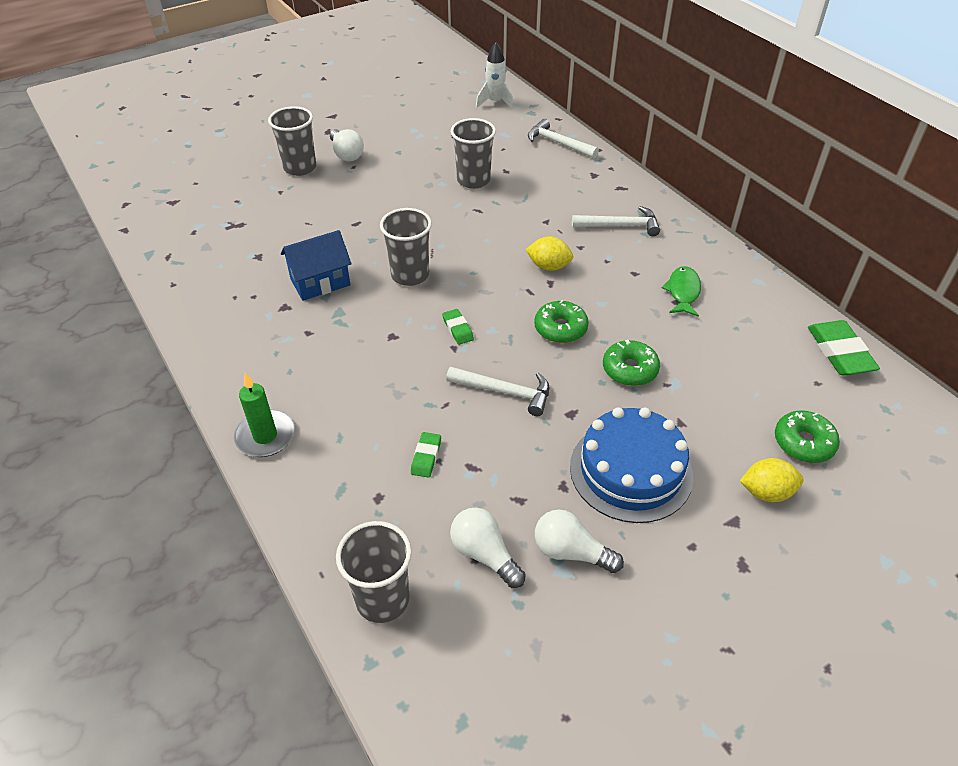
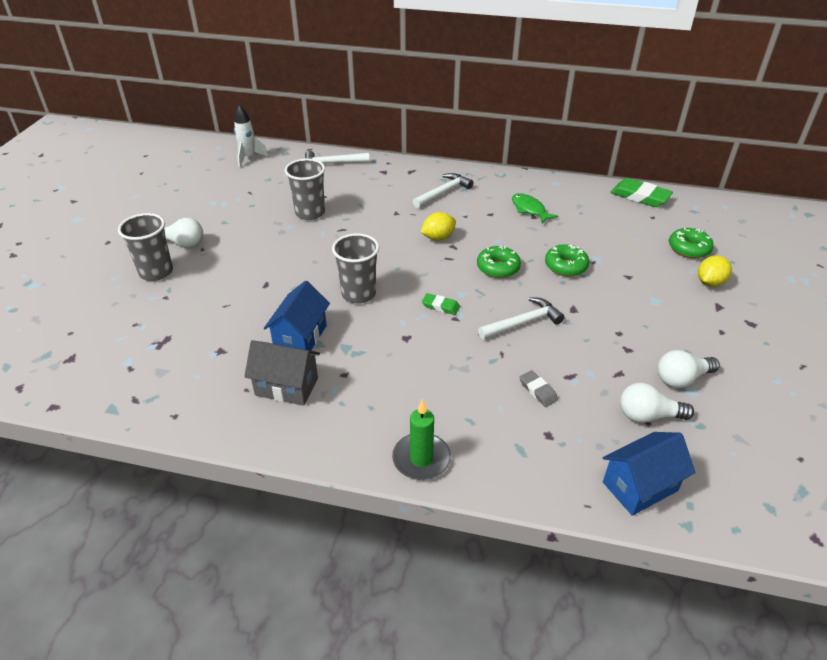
camera: 45 degrees left, 5 degrees down
(260, 313) = (286, 387): none -> grey house
(382, 599) = (640, 486): grey cup -> blue house
(426, 457) = (538, 390): green eraser -> grey eraser
(631, 470) = (644, 317): blue cake -> none

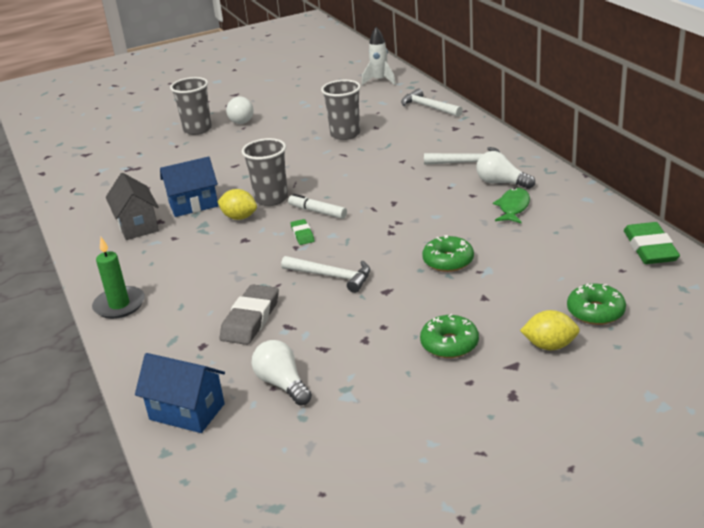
camera: 55 degrees right, 10 degrees down
(415, 283) = (317, 211): none -> white marker
(438, 238) = (395, 191): yellow lemon -> yellow lemon (239, 217)
(498, 268) = (393, 233): green donut -> green donut (449, 344)
(538, 390) = (250, 319): grey eraser -> grey eraser, size x1.86
(682, 378) = (359, 384): white light bulb -> white light bulb (501, 183)

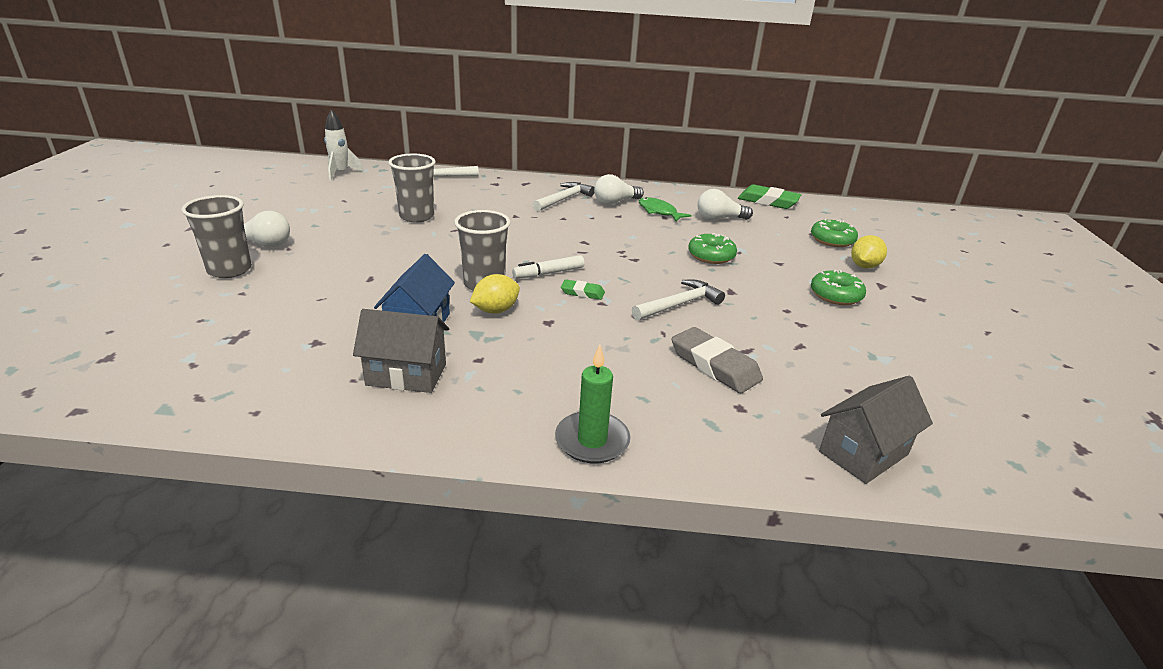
camera: 65 degrees left, 0 degrees up
(187, 412) = (863, 453): blue house -> grey house
(282, 384) = (846, 383): white light bulb -> white light bulb (719, 219)

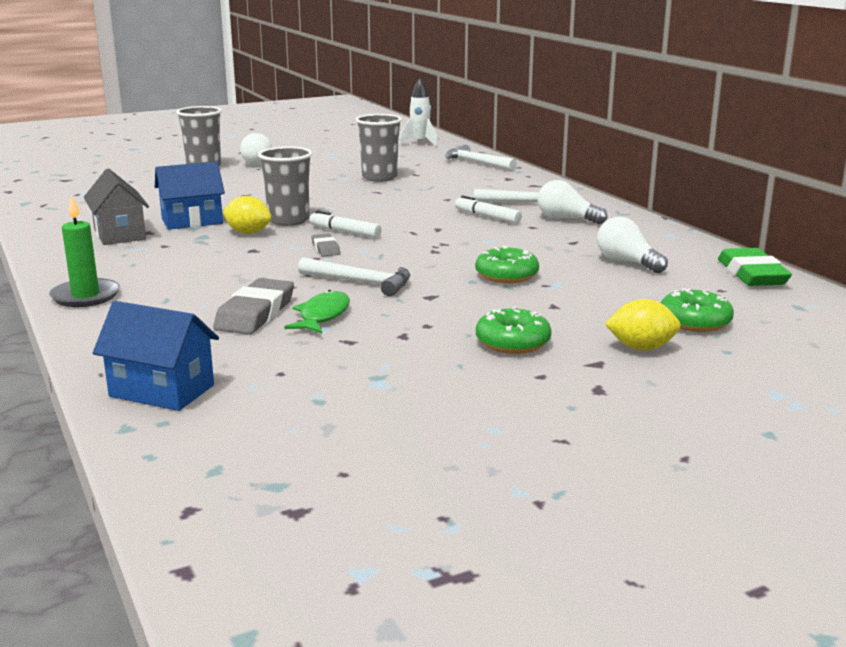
camera: 60 degrees right, 10 degrees down
(578, 219) = (487, 217): none -> white marker
(582, 292) = (325, 248): green eraser -> grey eraser
(659, 212) = (582, 237): green fish -> green fish (322, 316)
(863, 453) = (162, 391): grey house -> blue house

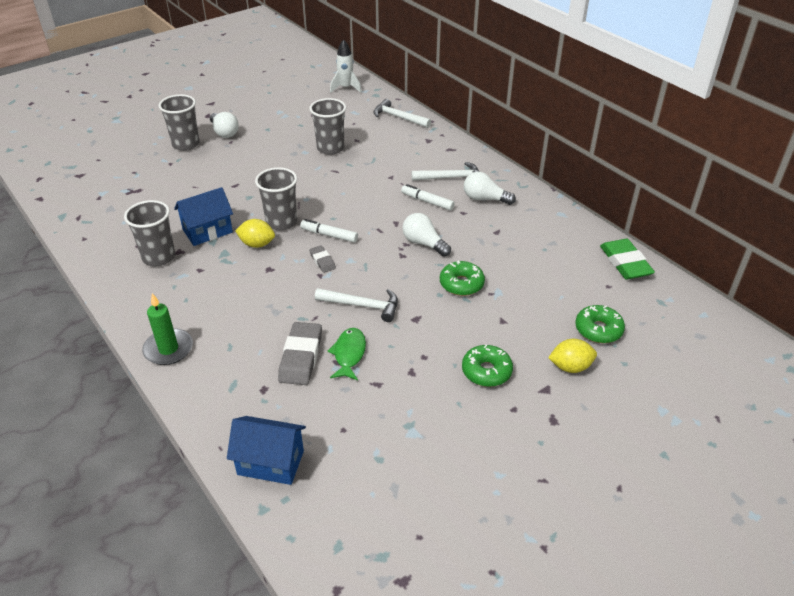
camera: 10 degrees left, 20 degrees up
(119, 234) = (159, 257): grey house -> grey cup
(627, 262) = (539, 256): white light bulb -> white light bulb (424, 243)

